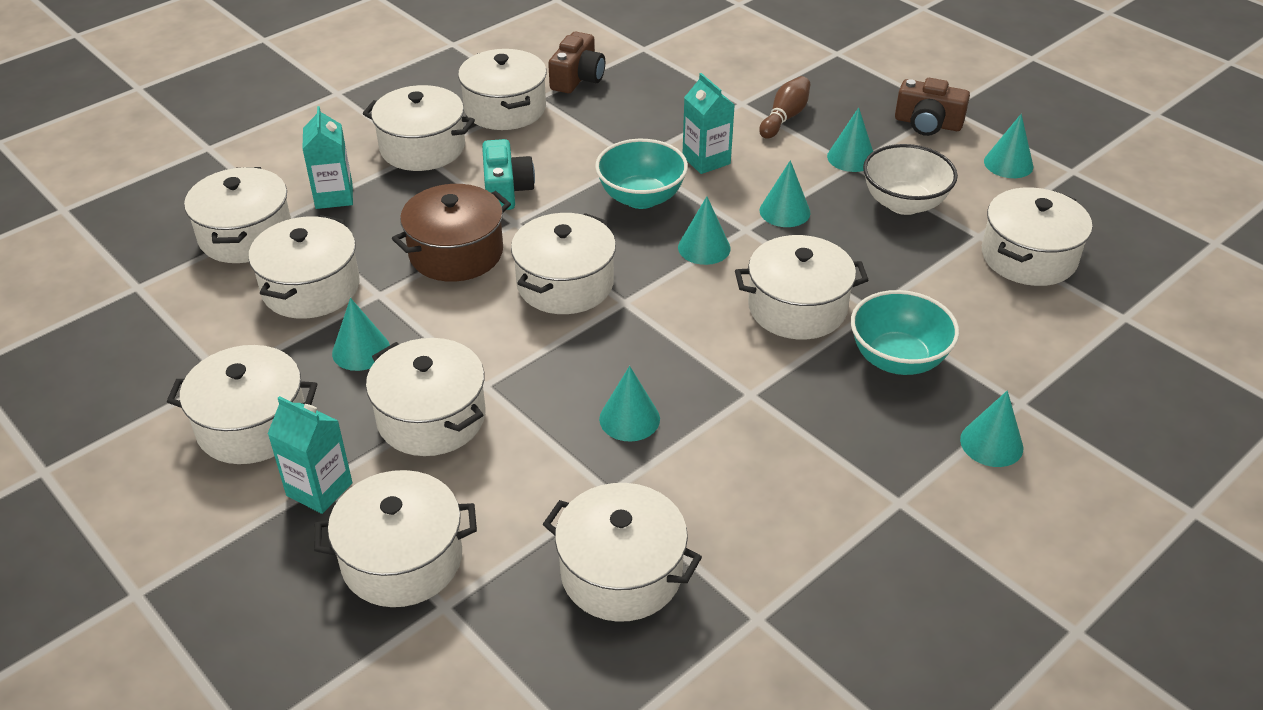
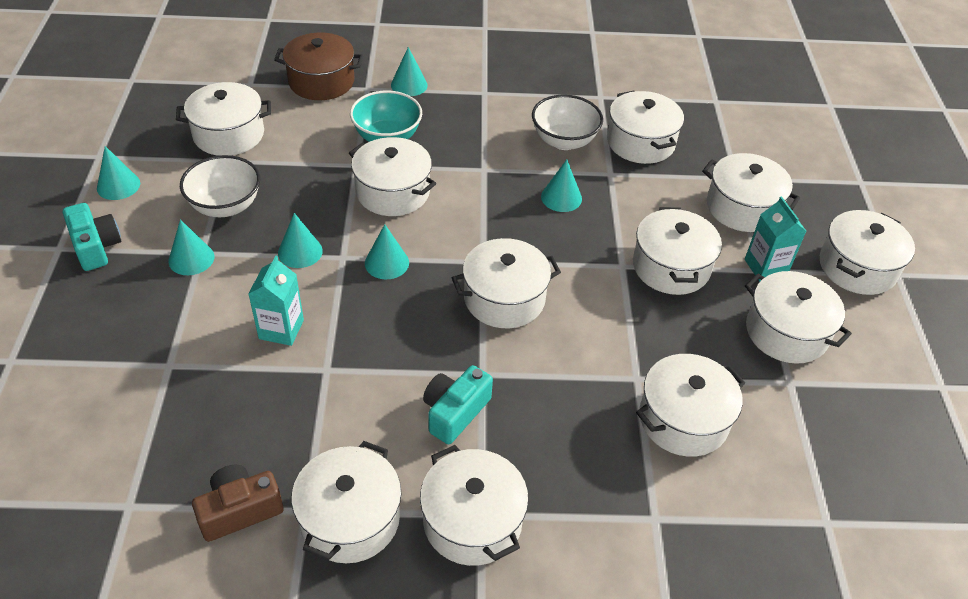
camera: 140 degrees left, 5 degrees up
(246, 235) = (704, 519): white pot -> white pot (857, 267)
(334, 196) = (598, 514): turquoise carton -> none
(361, 350) = (682, 340): turquoise cone -> none
(456, 253) = (551, 376): brown pot -> brown pot (321, 81)
(641, 198) = (371, 330): turquoise bowl -> none
(715, 500) = (564, 141): none -> white bowl
(784, 117) = (167, 326): brown bowling pin -> none
(927, 123) = (96, 246): brown camera -> turquoise camera

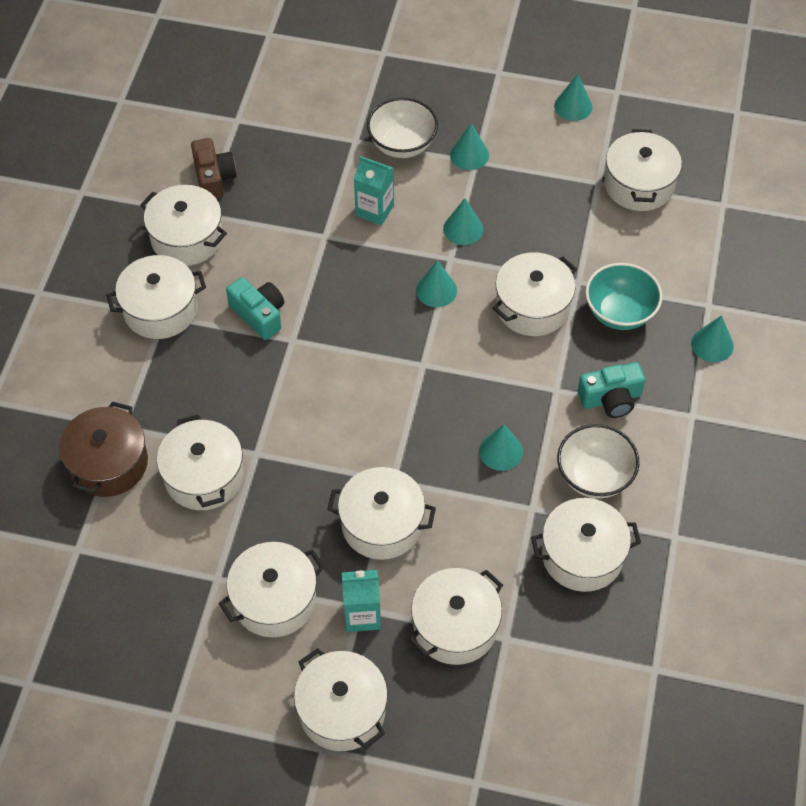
camera: 105 degrees right, 10 degrees up
(96, 246) = (496, 94): turquoise camera -> turquoise camera (611, 399)
(225, 206) = (533, 179): white bowl -> white bowl (402, 145)
(321, 81) = (724, 265): brown pot -> brown pot (108, 463)
(504, 298) = (372, 372): white pot -> none

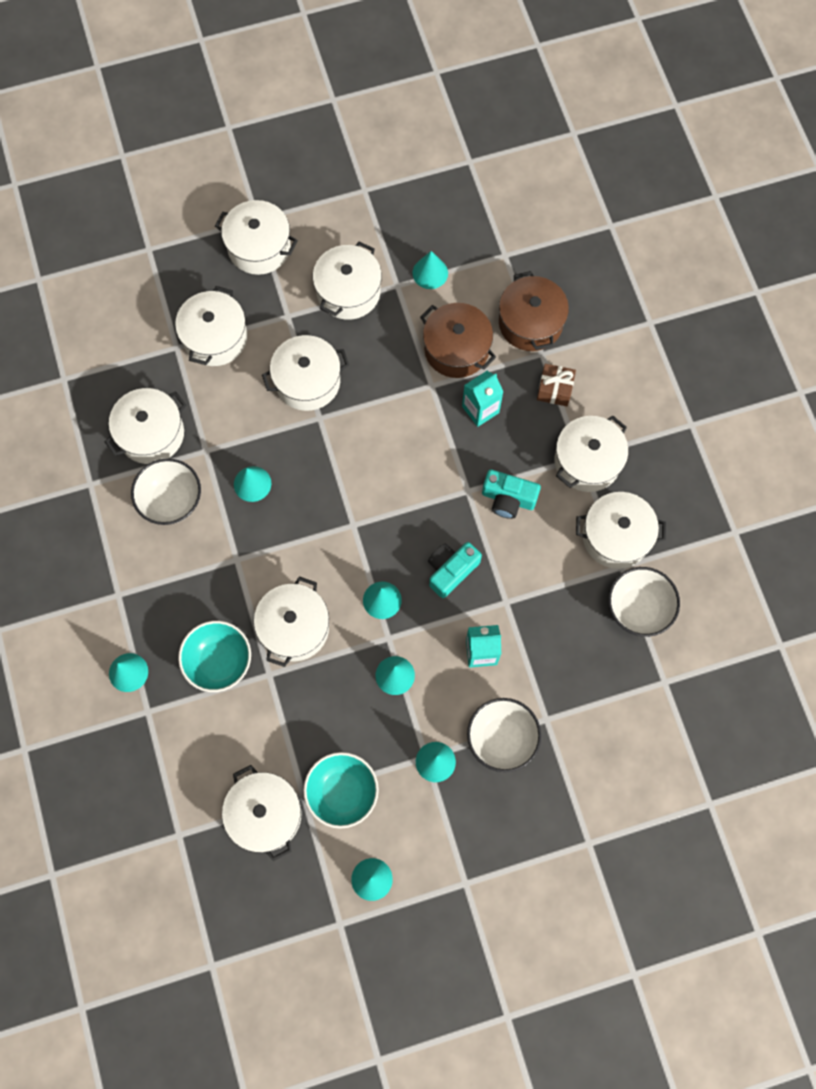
camera: 150 degrees right, 15 degrees up
(138, 387) = (554, 390): none -> brown gift
(171, 573) = (430, 273): none -> turquoise cone
(204, 476) = (456, 349): white pot -> brown pot
(214, 178) = (638, 608): brown camera -> white bowl
(362, 615) = (283, 312): turquoise carton -> turquoise carton (480, 409)
(562, 170) = (342, 792): none -> turquoise bowl
(611, 399) = (189, 575): turquoise camera -> turquoise camera (451, 570)

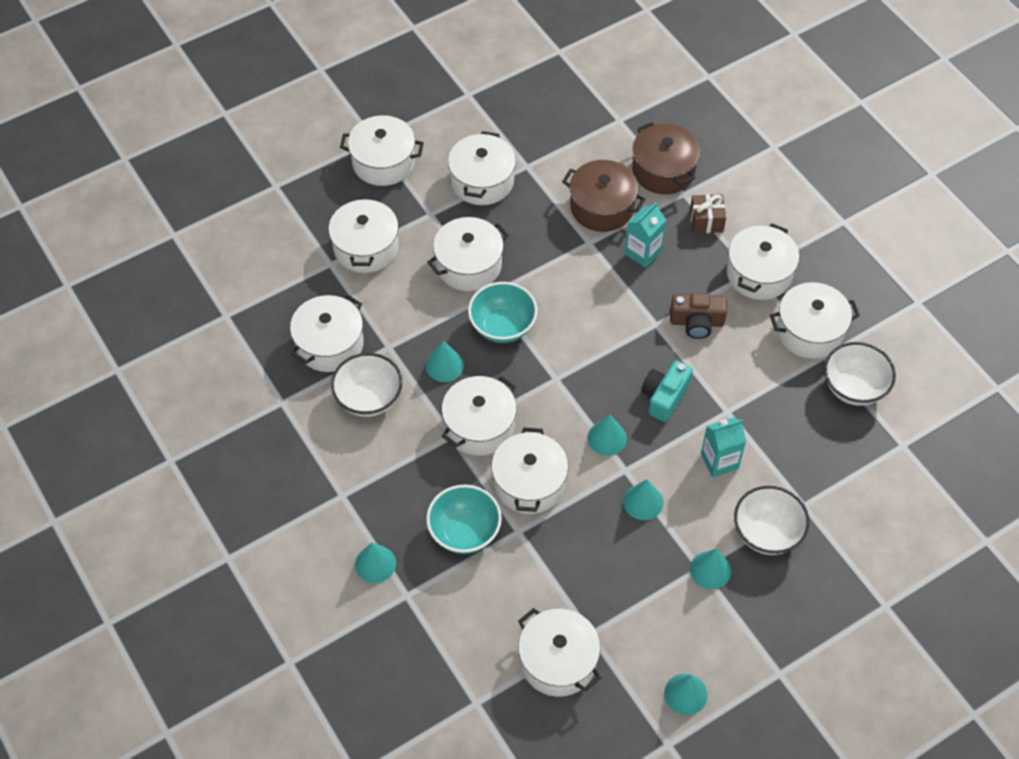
camera: 15 degrees left, 15 degrees down
(266, 556) = (479, 426): none -> white pot
(342, 792) = (628, 621): turquoise bowl -> turquoise bowl (502, 326)
(430, 273) = (554, 149): turquoise cone -> none
(508, 499) = (697, 322): turquoise camera -> brown camera

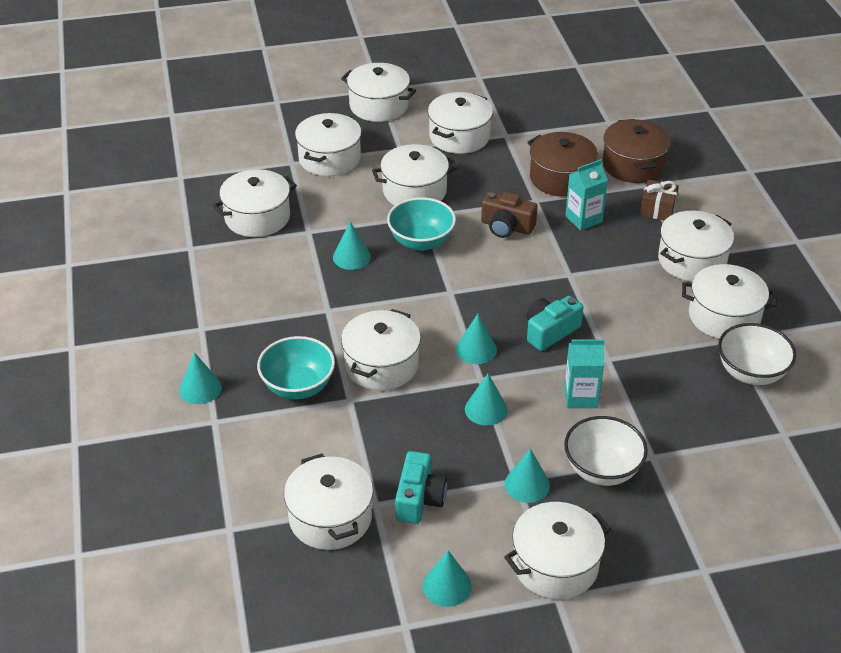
camera: 20 degrees right, 15 degrees down
(369, 398) = (268, 264): white bowl -> none
(479, 426) = (358, 309): white pot -> white pot (555, 565)
(626, 616) = (419, 499): none -> turquoise camera
(697, 322) = (611, 282): brown camera -> brown camera (506, 227)

